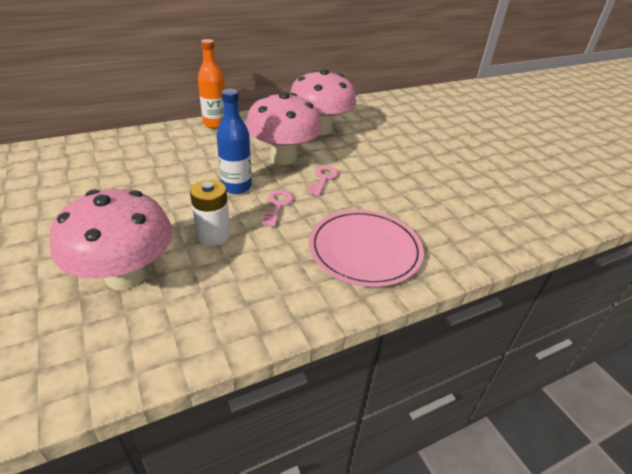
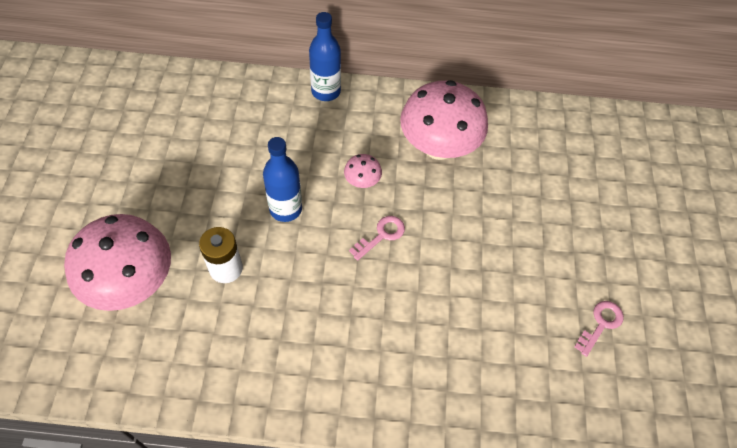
camera: 30 degrees right, 20 degrees up
(215, 124) = (326, 91): orange bottle -> blue bottle
(278, 205) = (308, 255): pink key -> pink key (601, 324)
(283, 157) = (362, 182): pink mushroom -> pink mushroom, size x0.43
(365, 250) = (349, 357): pink plate -> none

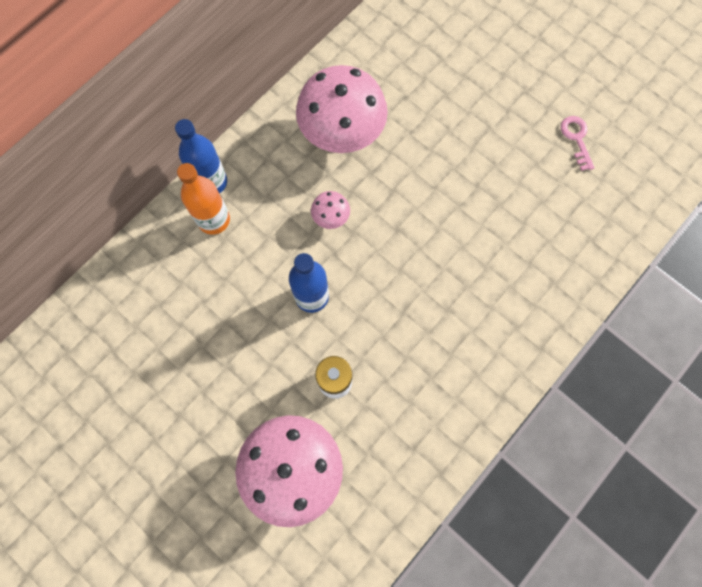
camera: 50 degrees left, 15 degrees up
(297, 110) = (214, 220): none -> orange bottle
(381, 235) = (393, 238): pink key -> none

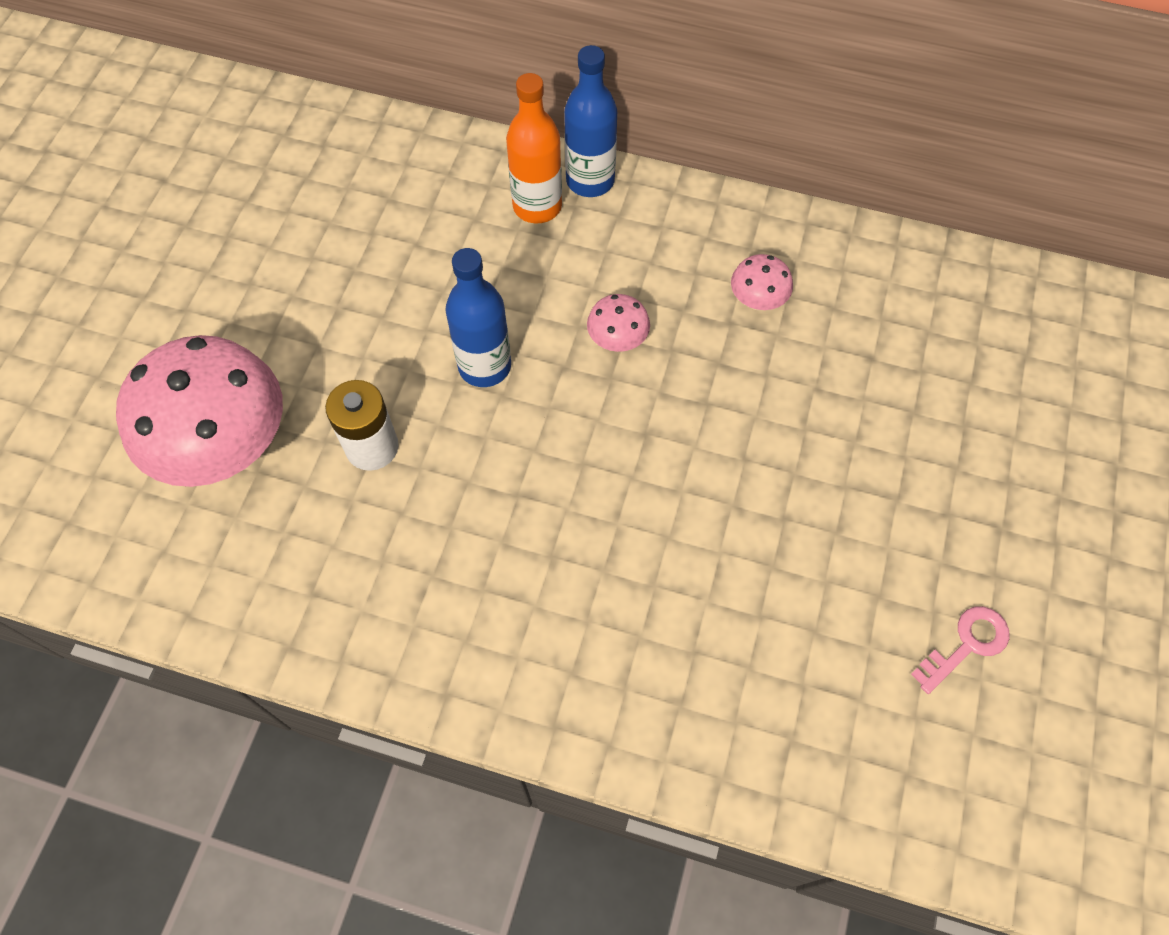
camera: 65 degrees right, 10 degrees down
(342, 134) = (757, 301): pink mushroom -> pink mushroom, size x0.43

